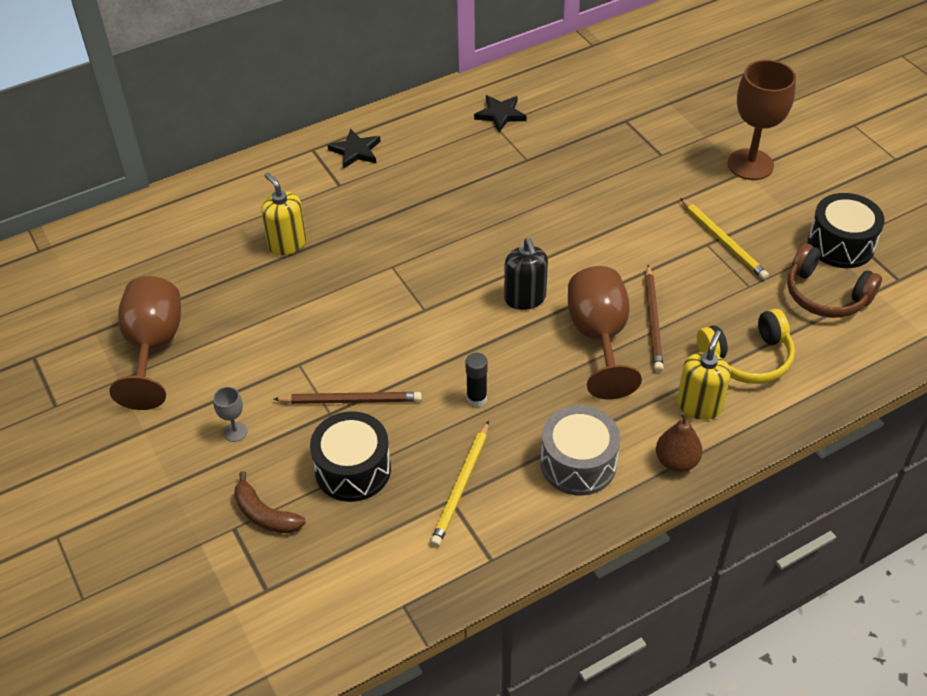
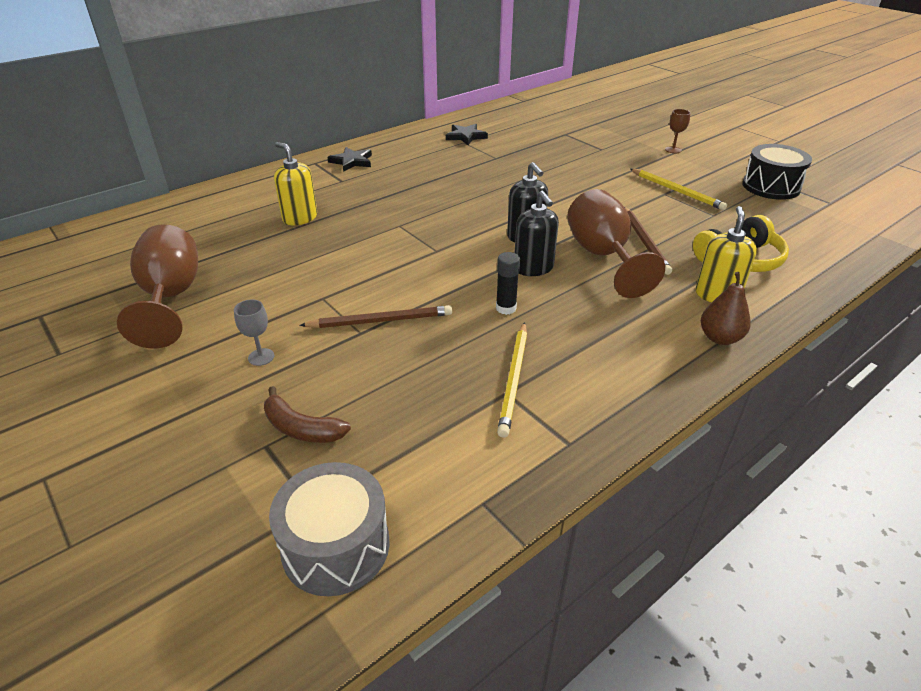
camera: 10 degrees left, 10 degrees down
(353, 469) = (394, 377): black drum -> none
(520, 346) = (533, 268): none -> black soap dispenser
(578, 463) = (625, 349): grey drum -> grey drum (336, 546)
(750, 164) = (673, 150): brown goblet -> brown goblet, size x0.44
(825, 295) = (779, 215): brown headphones -> none

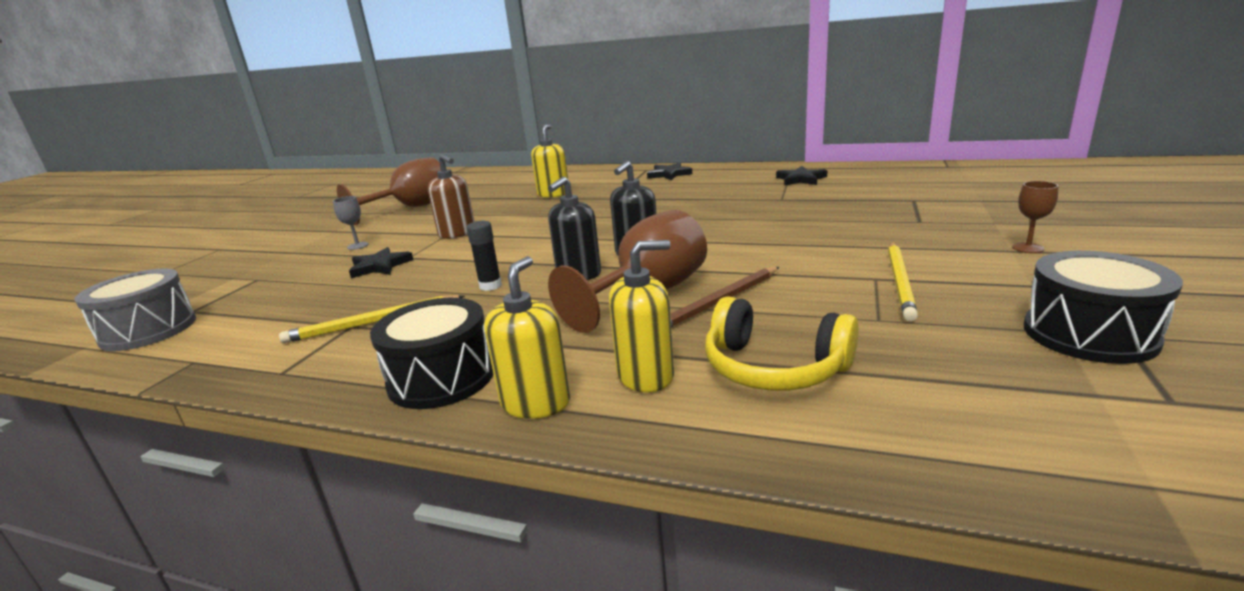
camera: 60 degrees right, 15 degrees down
(301, 428) = (278, 281): brown banana -> none
(331, 292) = (457, 233): none -> brown soap dispenser
(361, 353) = (380, 266): none -> black star
(380, 321) = (430, 257): brown pencil -> none
(654, 365) = (441, 378): none -> black drum
(720, 338) = (536, 403): brown pear -> yellow soap dispenser

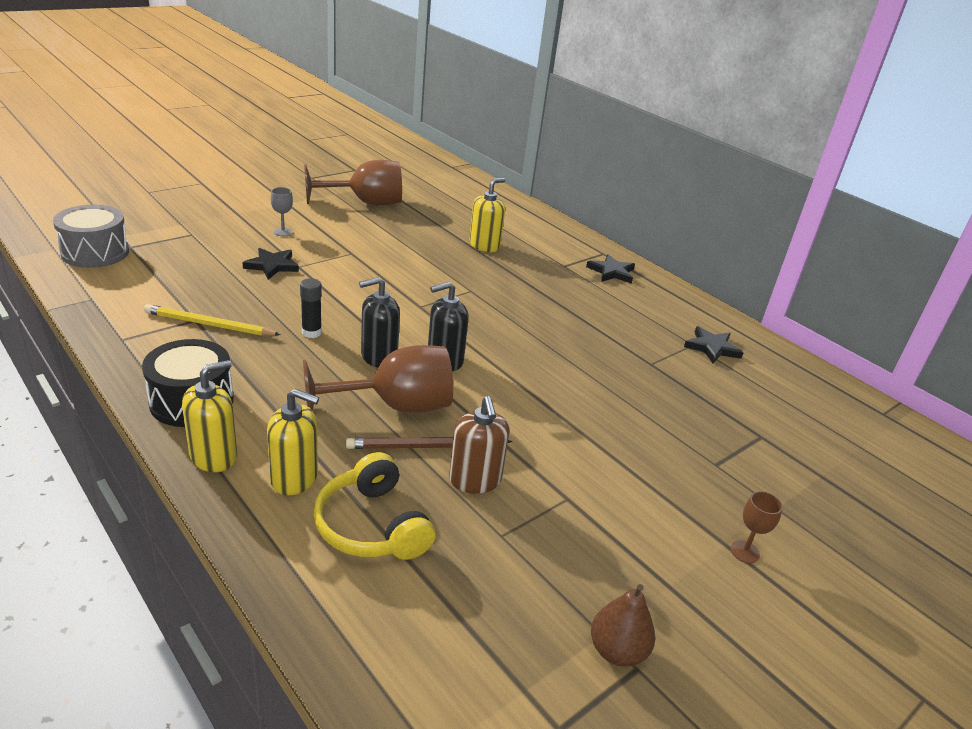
camera: 25 degrees right, 10 degrees up
(457, 233) = (359, 256): brown soap dispenser -> brown soap dispenser (475, 480)
(900, 282) = (578, 514): yellow pencil -> none
(1089, 334) = (617, 651): black drum -> brown pear

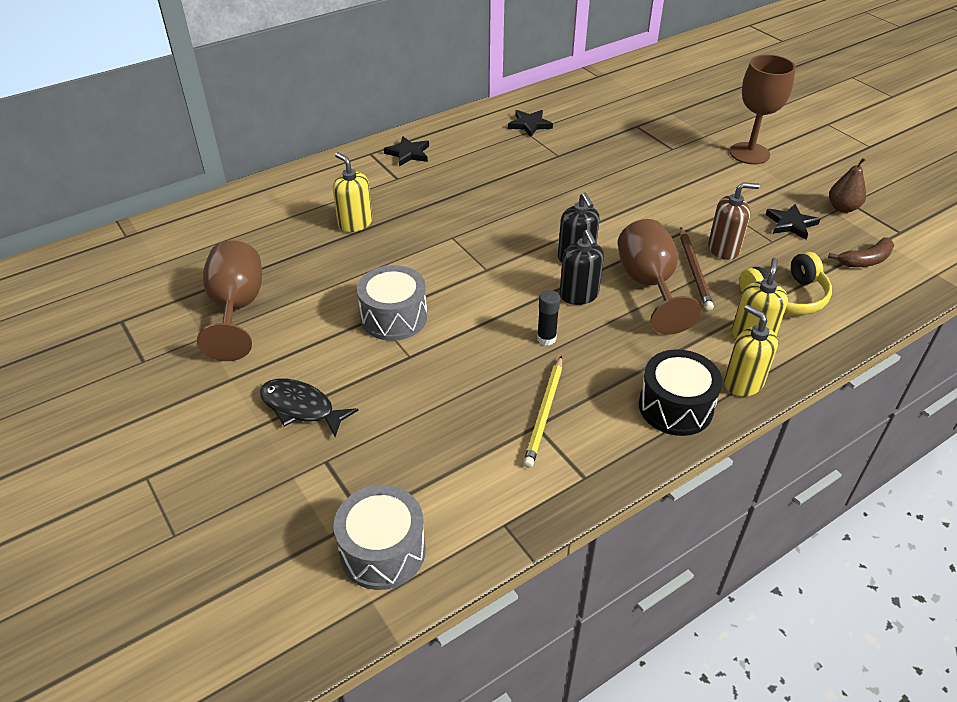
camera: 80 degrees left, 10 degrees up
(249, 226) = (301, 408): none -> black fish
(272, 266) = (410, 378): black star -> black star (791, 224)
(283, 232) = (320, 376): grey goblet -> none
(350, 260) = (394, 317): none -> grey drum
(465, 647) = (865, 260): none -> brown banana
(744, 552) = (749, 153): brown goblet -> brown goblet, size x2.30

